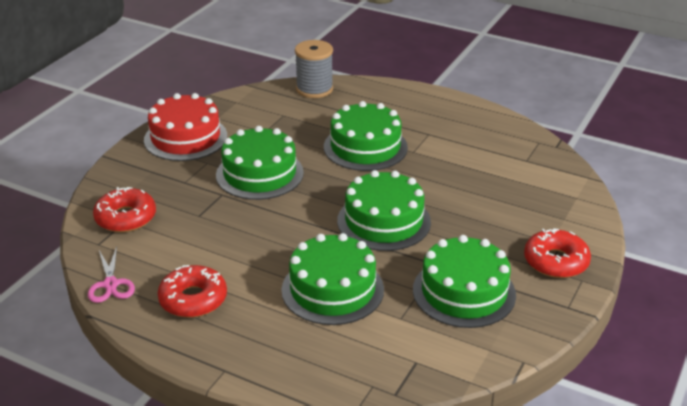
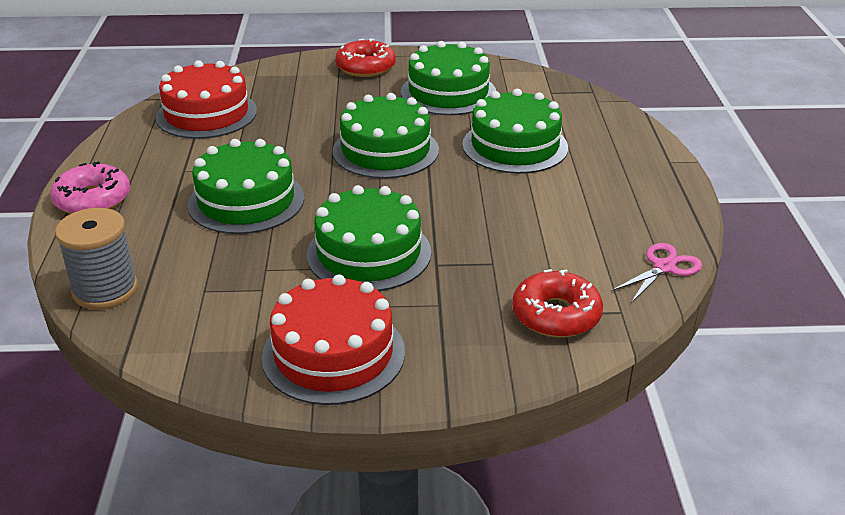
camera: 120 degrees left, 0 degrees up
(193, 299) = (618, 209): red donut -> none
(417, 99) = (93, 199): none -> pink donut
(512, 159) = (206, 114): none -> red cake

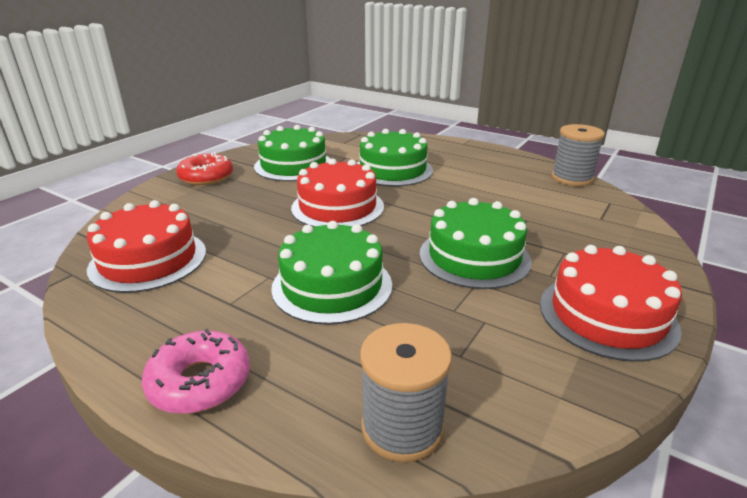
camera: 55 degrees left, 5 degrees down
(385, 150) = (337, 207): green cake -> red cake
(556, 315) = (603, 220): red donut -> none
(664, 267) = (572, 178): pink scissors -> grey spool

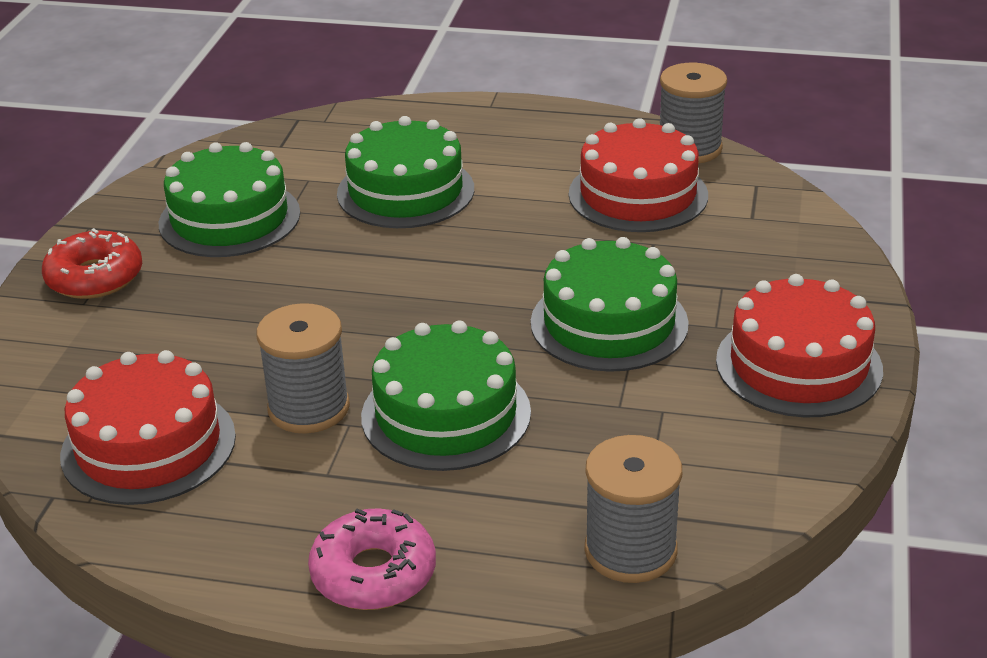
camera: 20 degrees left, 5 degrees up
(253, 262) = (309, 408): none -> grey spool
(337, 207) = (365, 286): red cake -> red cake (638, 194)

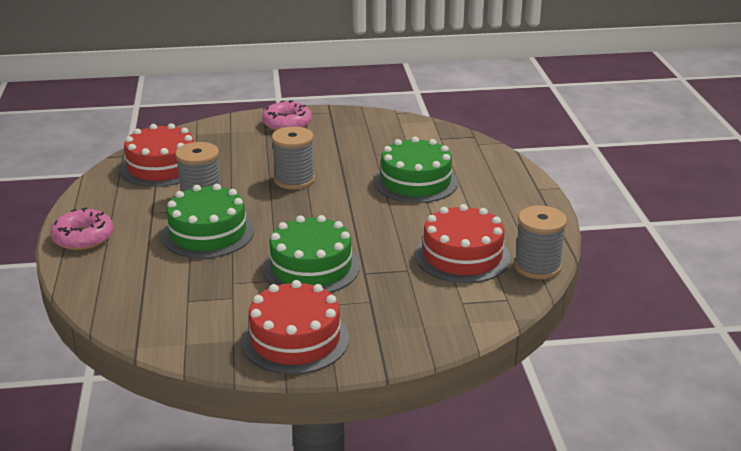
camera: 70 degrees right, 5 degrees down
(95, 277) = (287, 124): red donut -> pink donut
(229, 218) = (357, 142): green cake -> none
(630, 550) = (110, 304): grey spool -> grey spool (294, 180)

